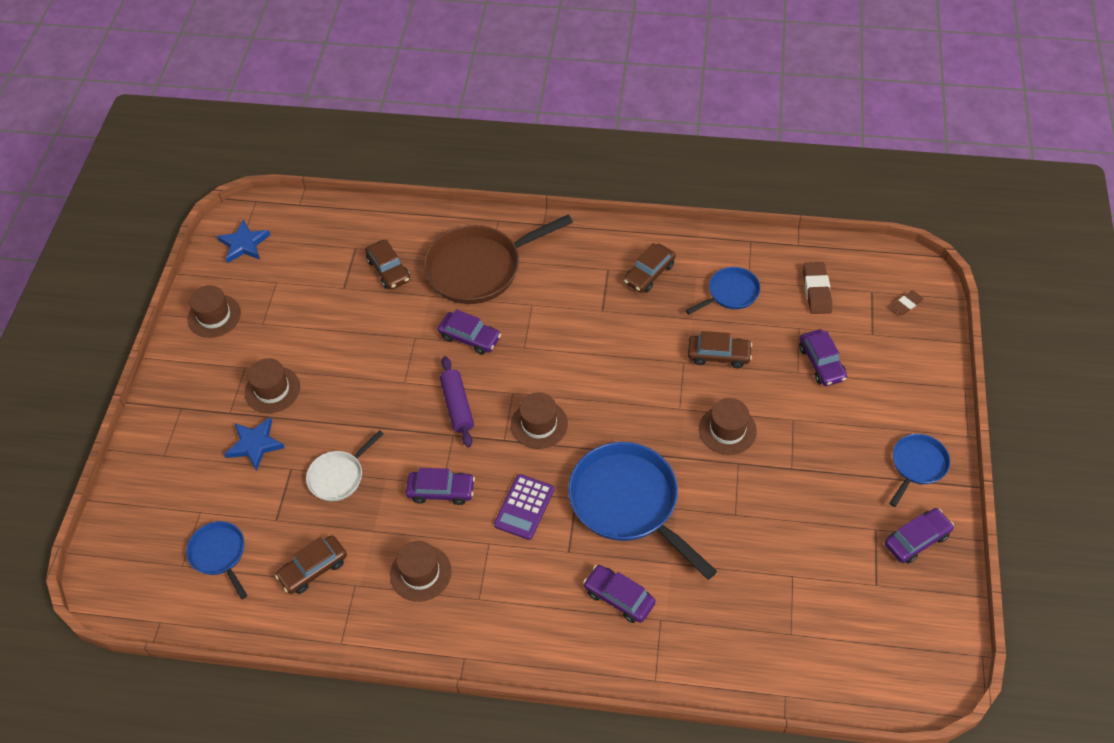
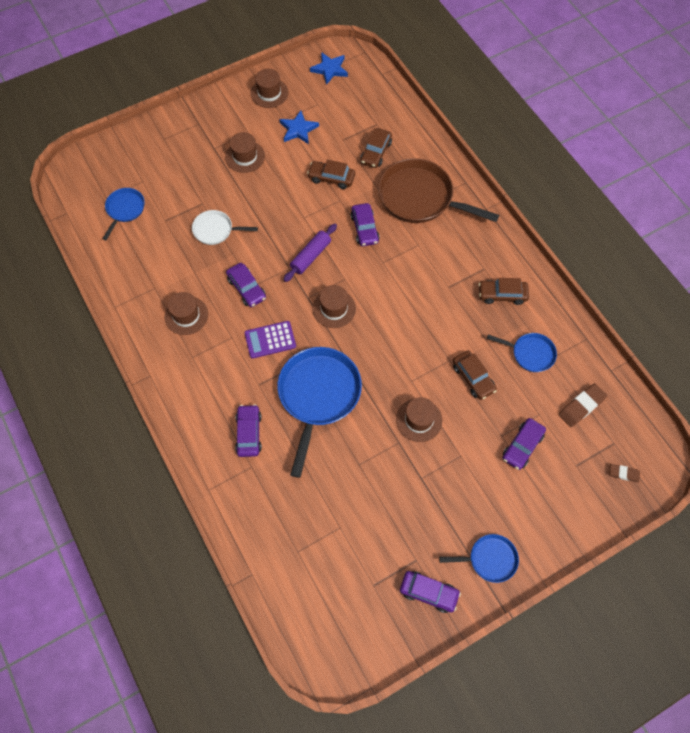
camera: 50 degrees right, 10 degrees up
(255, 444) = (203, 175): blue star -> blue star (298, 129)
(313, 569) = (149, 260): brown car -> brown car (331, 178)

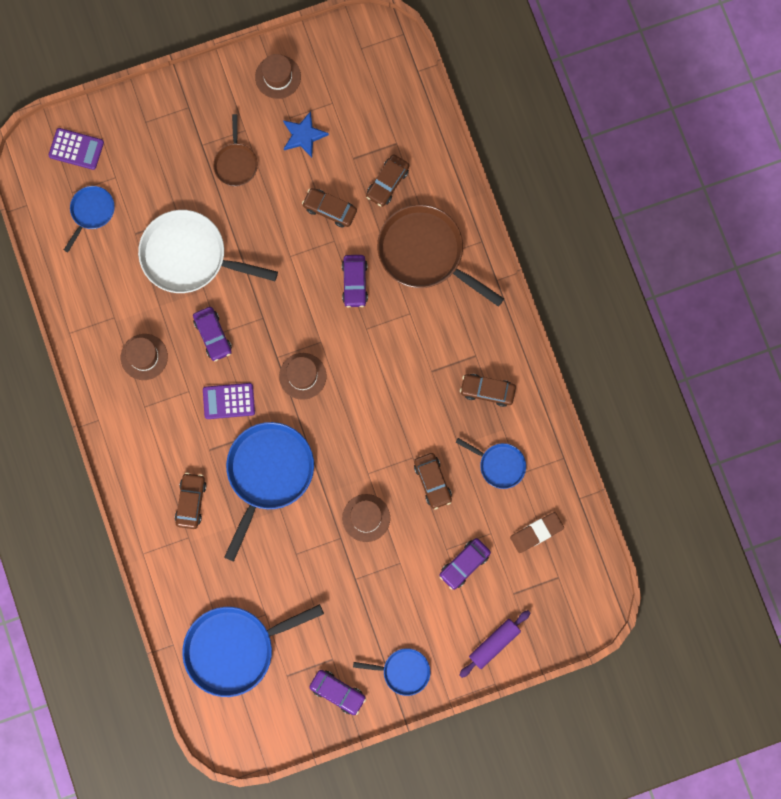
camera: 10 degrees right, 15 degrees up
(106, 166) = (76, 149): none -> purple calculator
(215, 230) = (189, 256): white pan -> white pan, size x1.91
(245, 156) = (236, 163): brown hat -> brown pan
(249, 433) = (191, 501): purple car -> brown car
(311, 256) = (289, 307): purple rolling pin -> purple rolling pin (494, 644)
(315, 567) = (235, 648): none -> blue pan
(330, 69) = (356, 54): blue star -> none
(623, 473) = (558, 610): brown eraser -> none

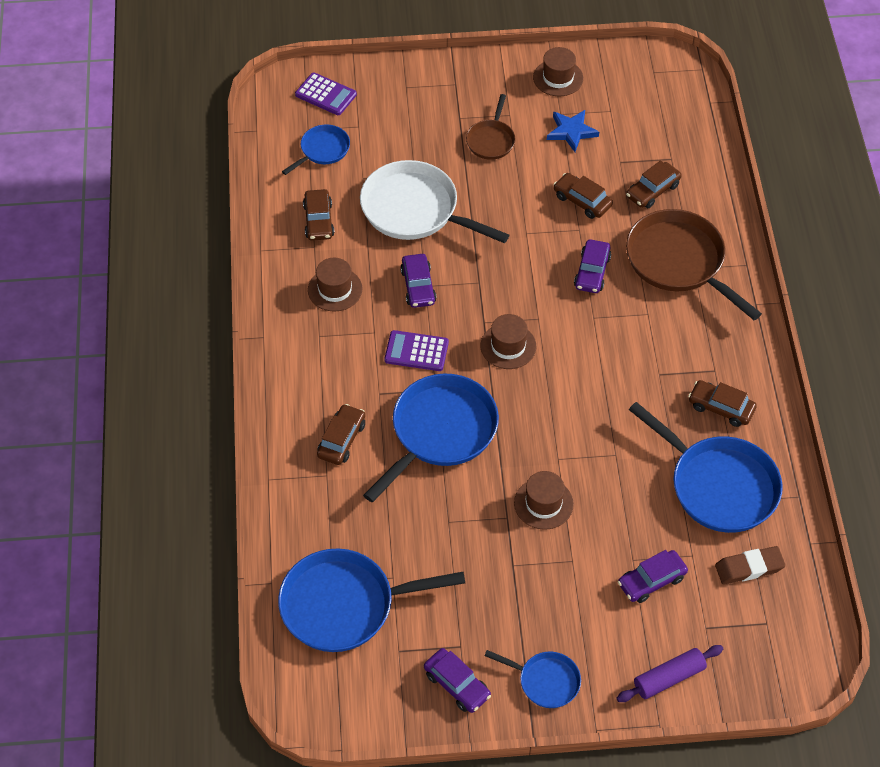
camera: 15 degrees right, 25 degrees down
(432, 481) = (633, 484): brown car -> brown car (318, 220)
(499, 465) = (718, 485): blue pan -> blue pan, size x1.91

